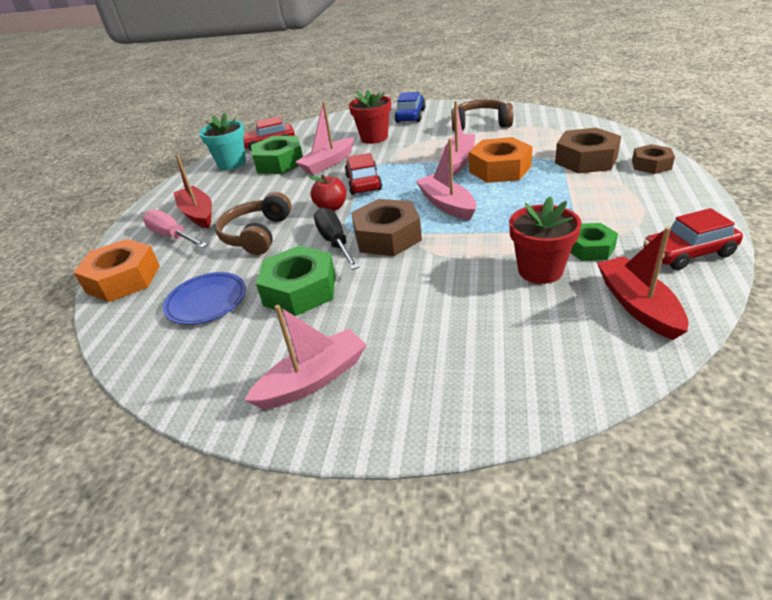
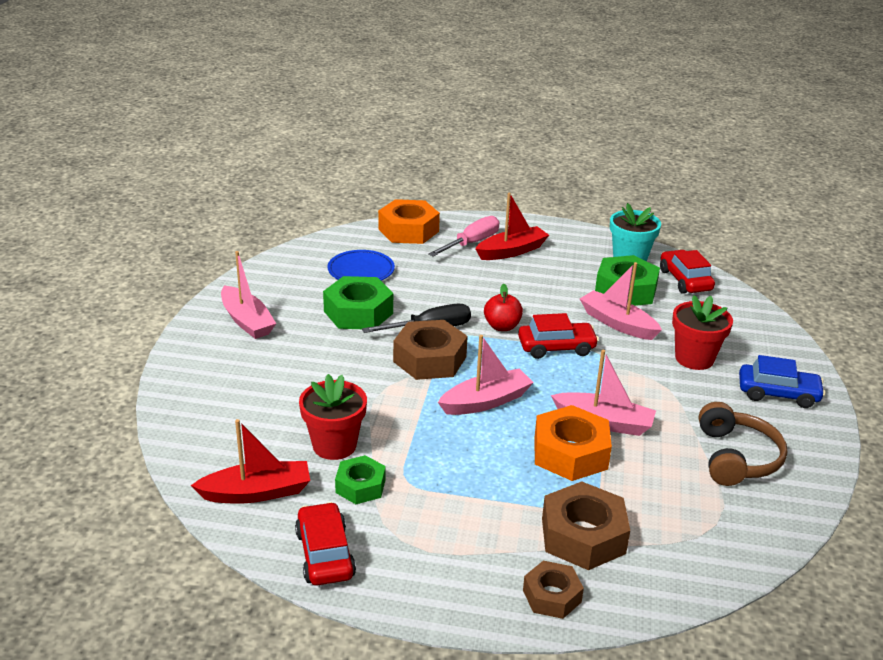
camera: 85 degrees right, 5 degrees down
(257, 235) = (459, 286): brown headphones -> none

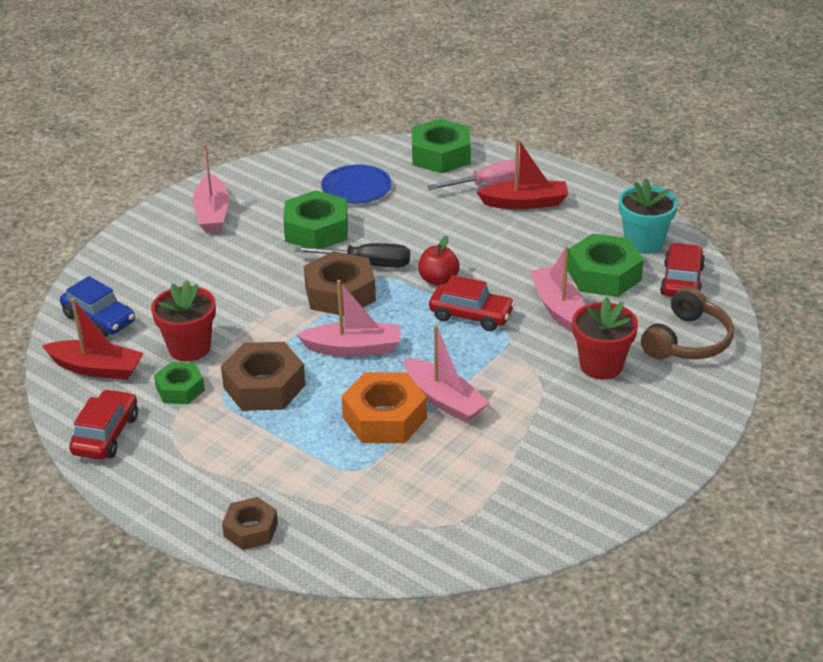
camera: 30 degrees right, 5 degrees up
(408, 230) = (441, 155): orange nut -> green nut
(583, 536) = (324, 492): brown nut -> brown nut (264, 386)
(736, 457) = (539, 472): brown headphones -> brown headphones (687, 341)
(778, 393) = (652, 426): blue car -> blue car (99, 319)

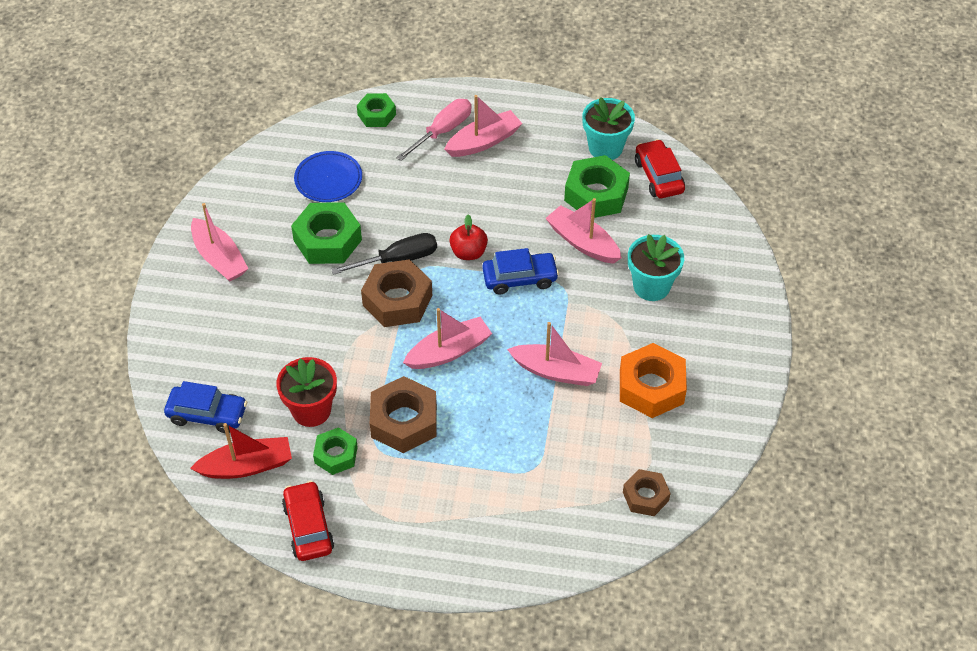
camera: 30 degrees left, 15 degrees up
(251, 529) = (494, 560): brown nut -> brown nut (645, 496)
(384, 418) = (522, 409): orange nut -> orange nut (651, 387)
(441, 155) = (376, 114): green nut -> green nut, size x0.61
(471, 315) = (520, 278): red car -> blue car
(525, 203) = (484, 141): red boat -> pink boat
(601, 365) = (651, 286): red flower pot -> turquoise flower pot
(687, 341) = (699, 235): brown headphones -> none

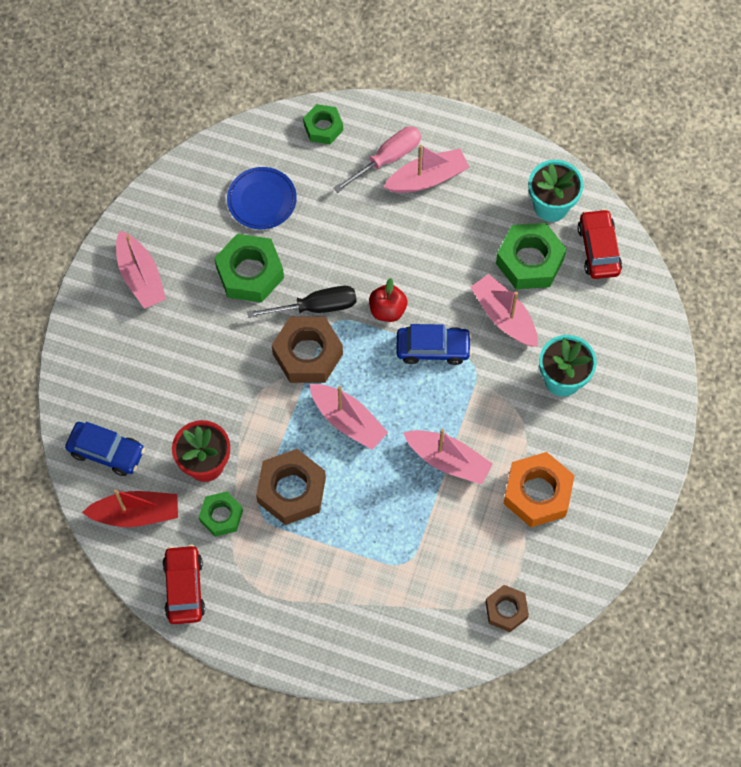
camera: 10 degrees right, 15 degrees up
(449, 351) = (348, 420): pink boat -> pink boat turned 60 degrees clockwise

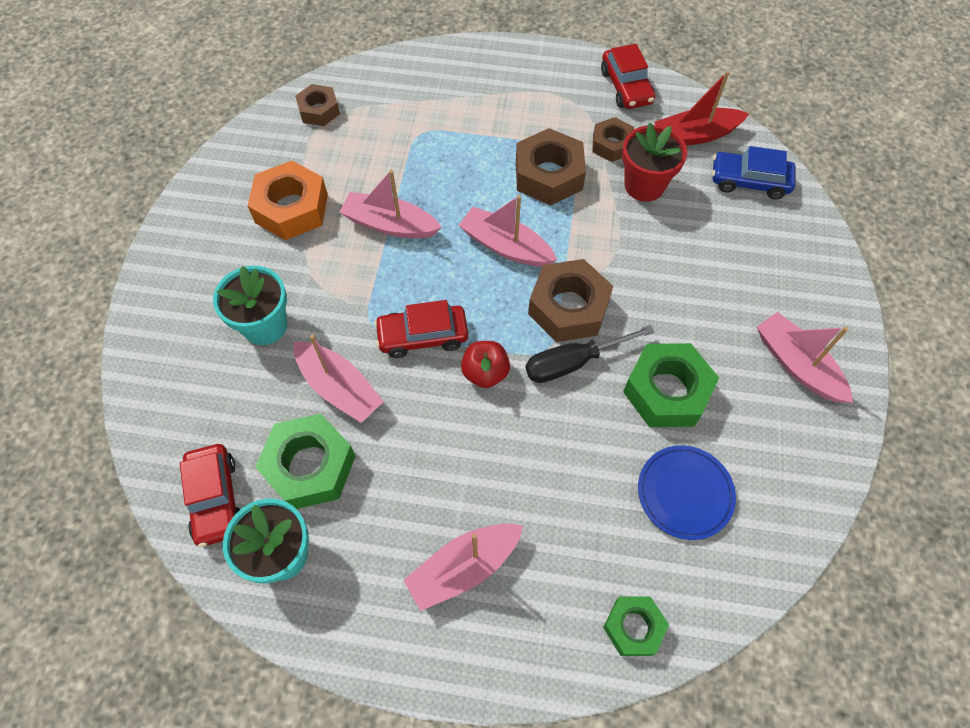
camera: 170 degrees right, 5 degrees down
(221, 516) = (612, 145): green nut -> brown nut
(387, 159) = (527, 589): pink screwdriver -> none
(433, 348) = (422, 336): blue car -> red car

